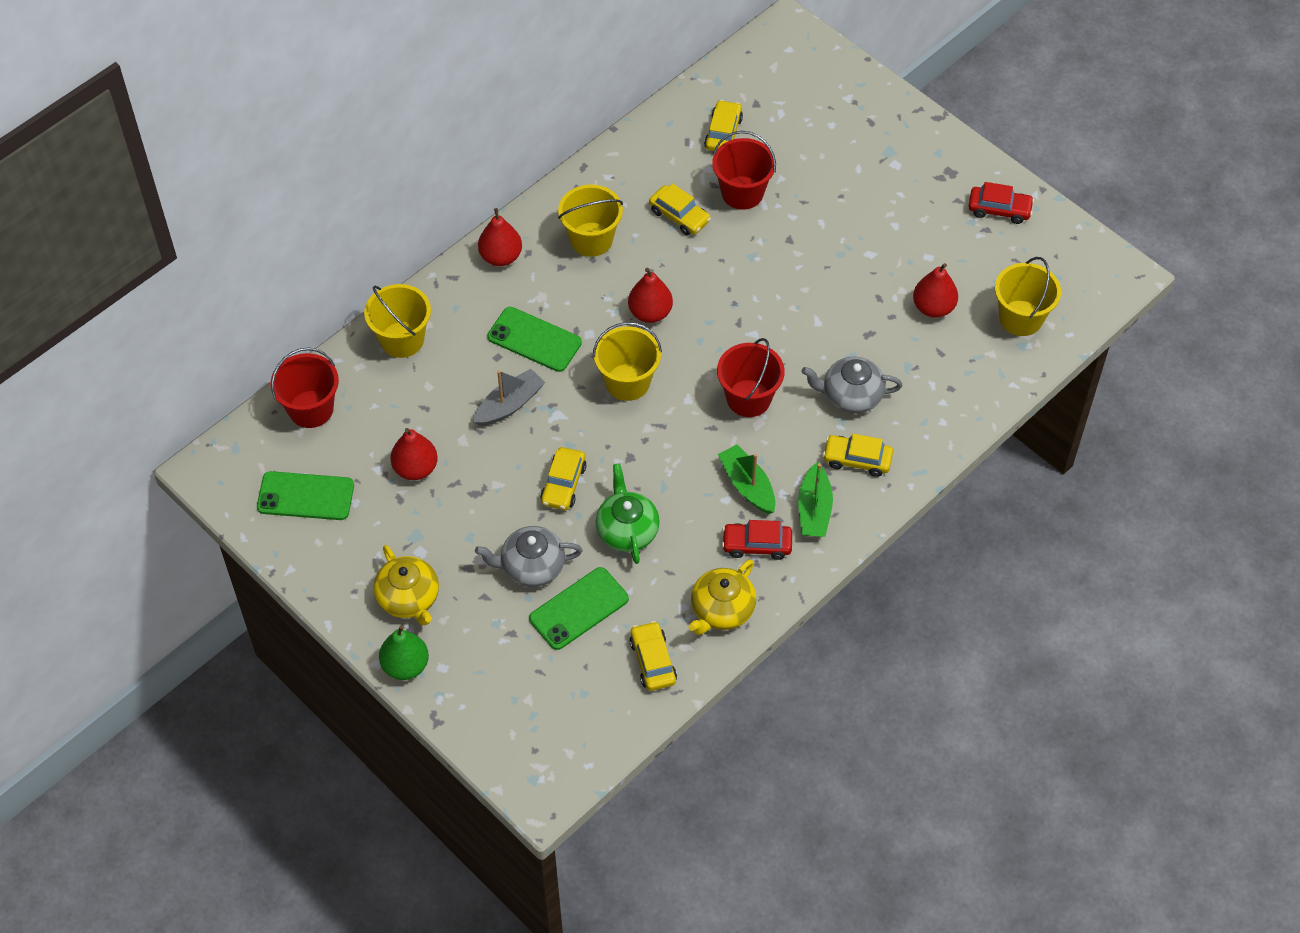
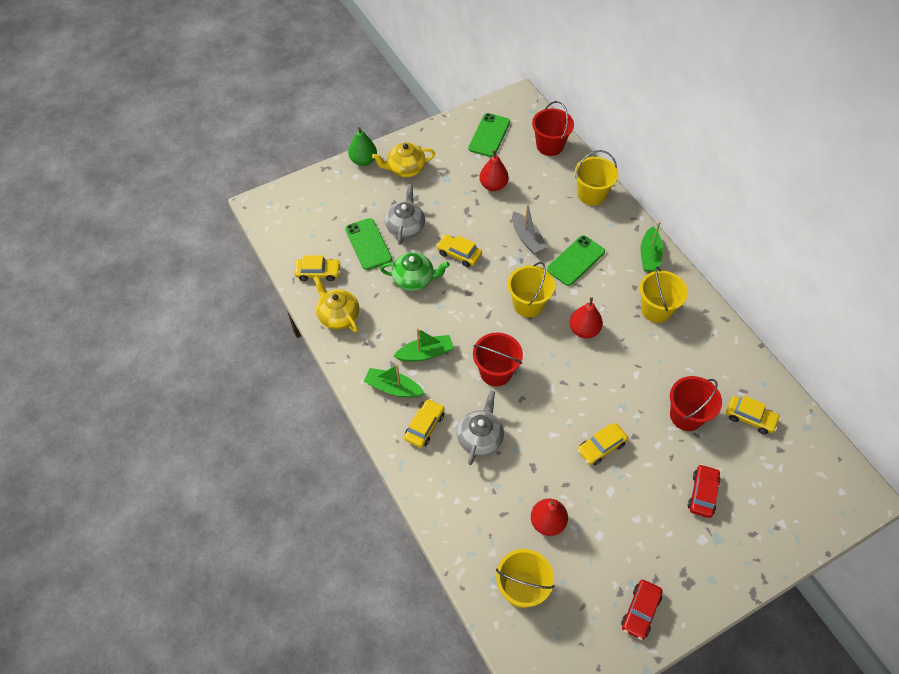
camera: 105 degrees right, 0 degrees up
(501, 257) = (649, 256): red pear -> green boat
(679, 216) = (669, 368): yellow car -> yellow car (601, 447)
(757, 545) = (378, 347): red car -> red car (702, 494)

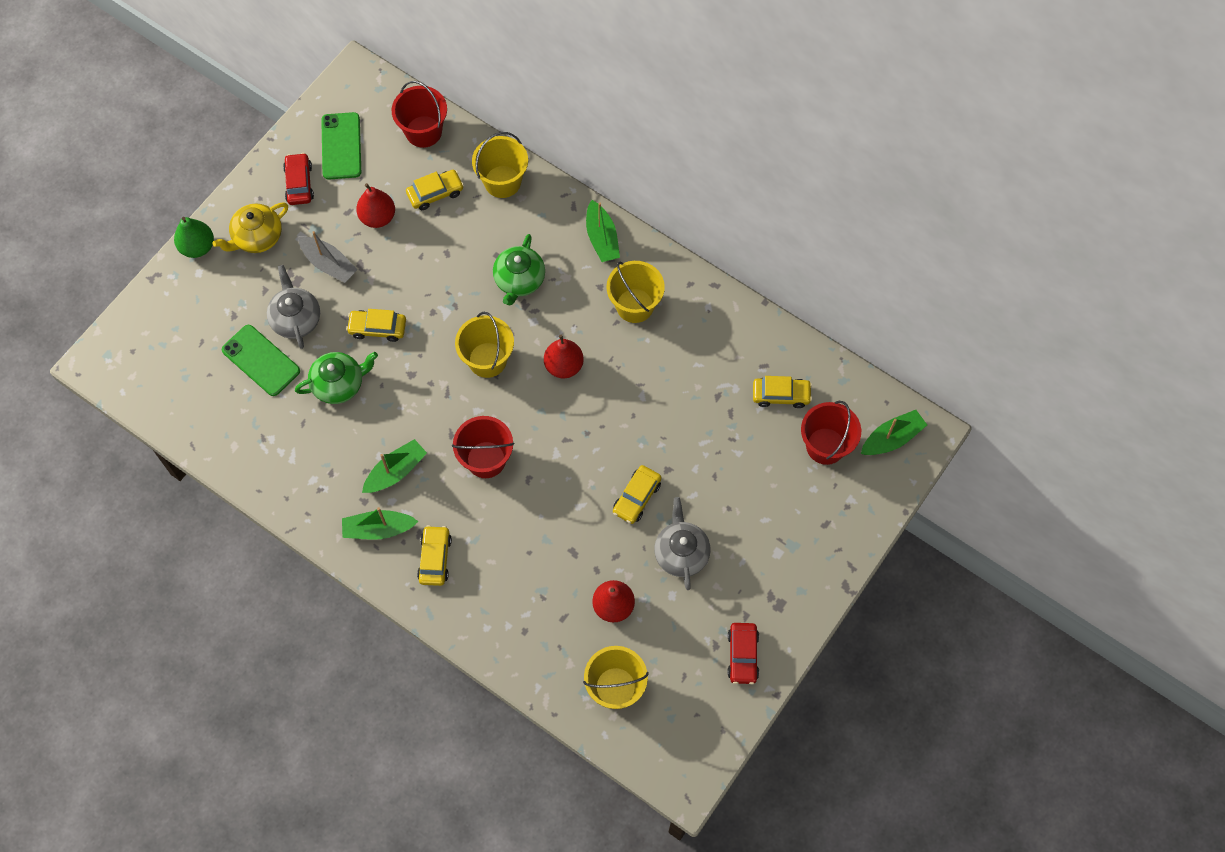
camera: 25 degrees left, 10 degrees up
(318, 272) = (218, 423): yellow car -> yellow car (435, 193)
(338, 316) = (271, 469): yellow teapot -> none
(480, 438) = (502, 545): grey teapot -> grey teapot (681, 553)
(527, 238) = (450, 274): grey boat -> grey boat (329, 264)
(575, 261) = (519, 280): green phone -> green teapot
(686, 416) = (713, 421): red bucket -> red bucket (825, 446)
(702, 494) = (761, 503): red car -> red car (299, 183)
(835, 489) = (892, 438): none -> green boat

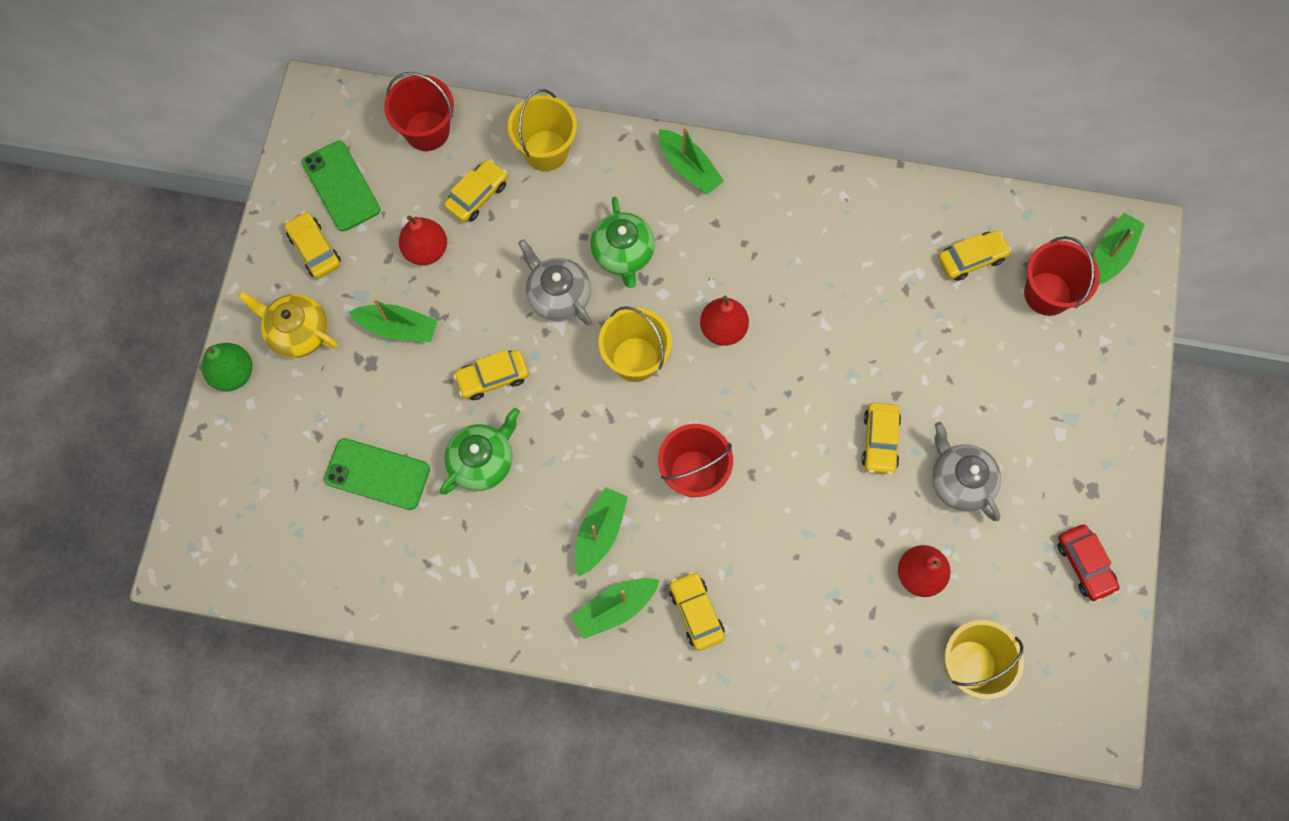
camera: 25 degrees left, 5 degrees up
(257, 237) = (298, 332): yellow teapot -> yellow teapot turned 90 degrees clockwise
(296, 319) = (393, 407): grey teapot -> grey teapot (558, 295)
(299, 183) = (314, 249): red car -> yellow car
(329, 264) = (398, 328): grey boat -> green boat
(635, 305) = (764, 228): yellow bucket -> none

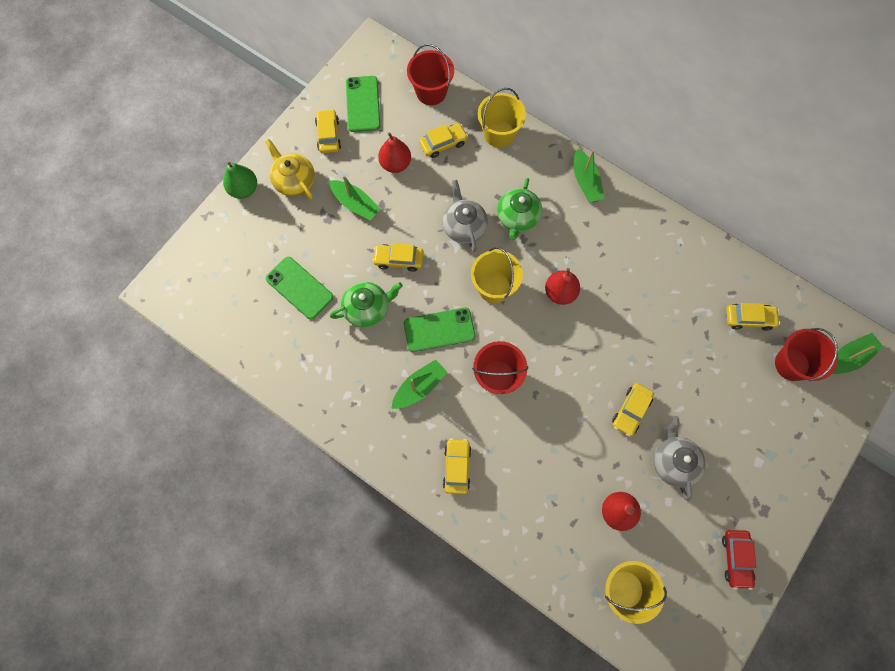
camera: 25 degrees right, 0 degrees up
(590, 447) = (439, 330): none -> green phone
(615, 608) = (406, 440): green boat -> none

